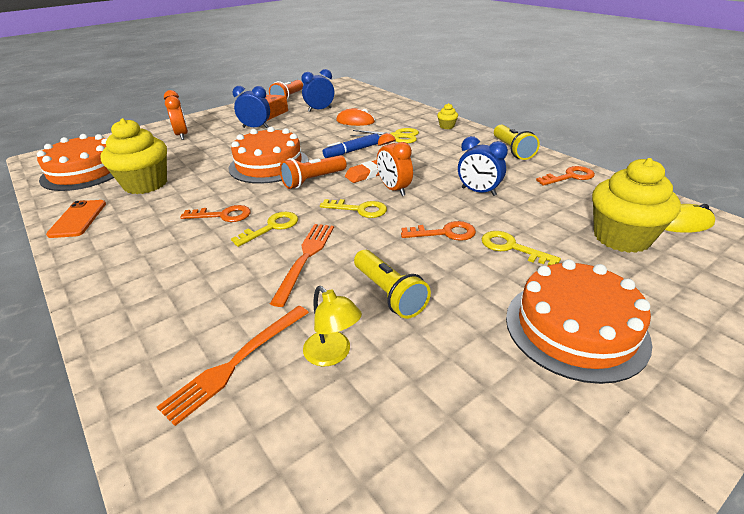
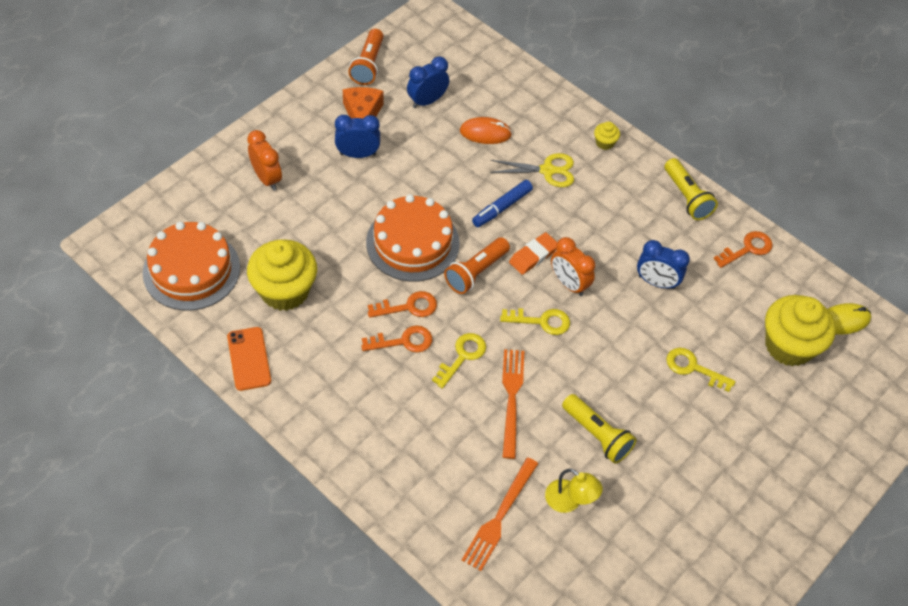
camera: 15 degrees left, 20 degrees up
(444, 233) = (631, 352): orange key -> orange key (408, 307)
(575, 328) = (744, 457): orange cake -> none

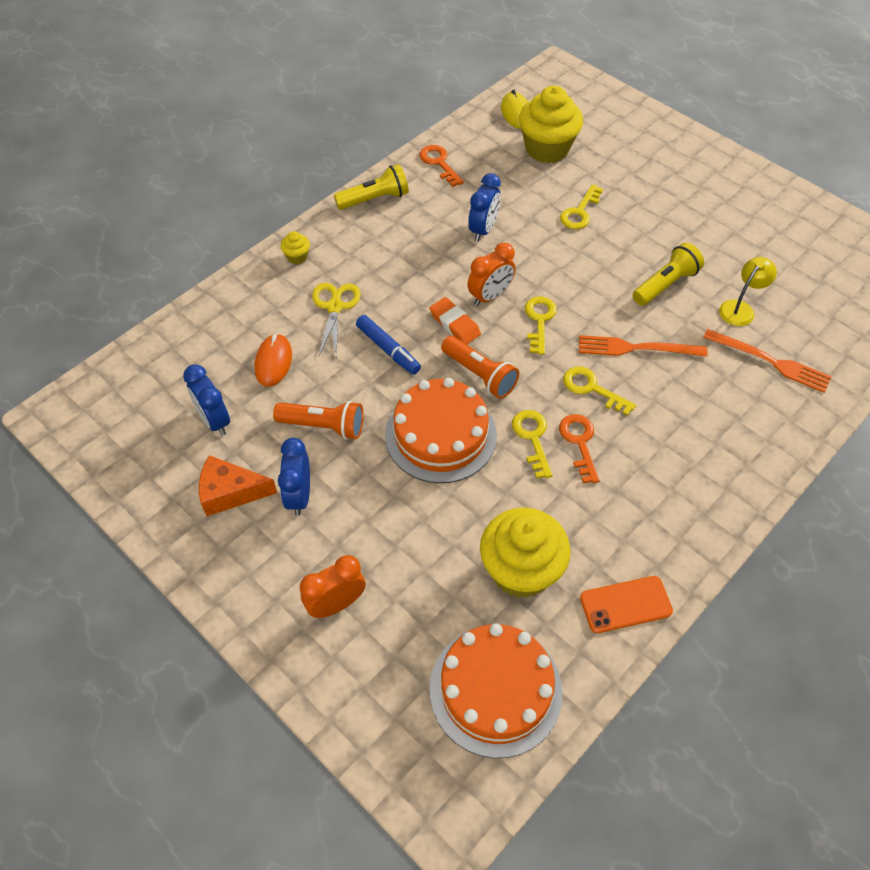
camera: 85 degrees left, 0 degrees up
(368, 65) = (139, 488): orange flashlight -> orange flashlight (323, 426)
(408, 307) = (532, 438): orange key -> yellow key

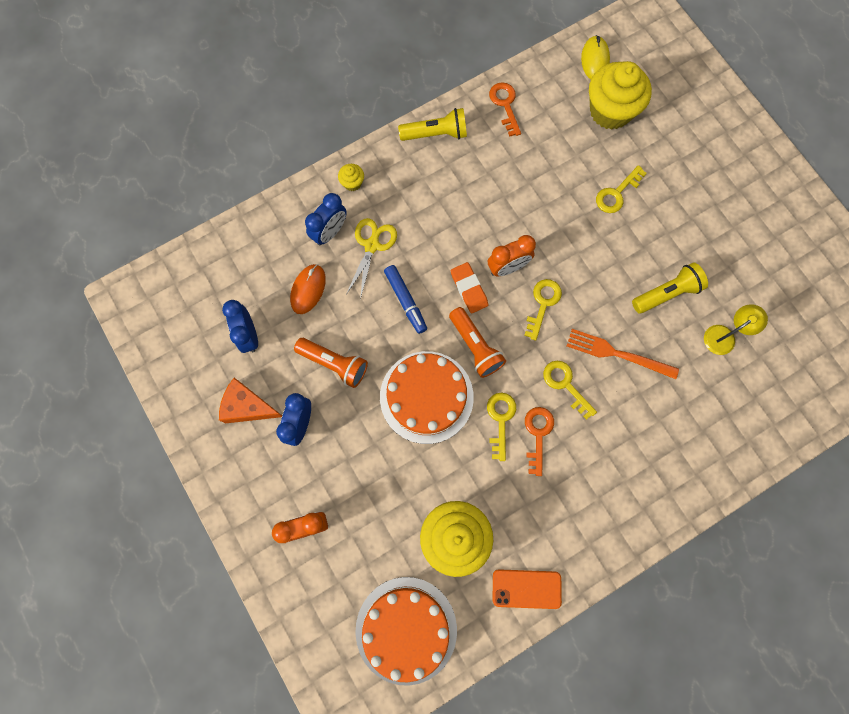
camera: 15 degrees right, 20 degrees up
(483, 230) = (523, 192): blue clock -> blue clock (330, 232)
(770, 361) = (729, 397): orange fork -> none

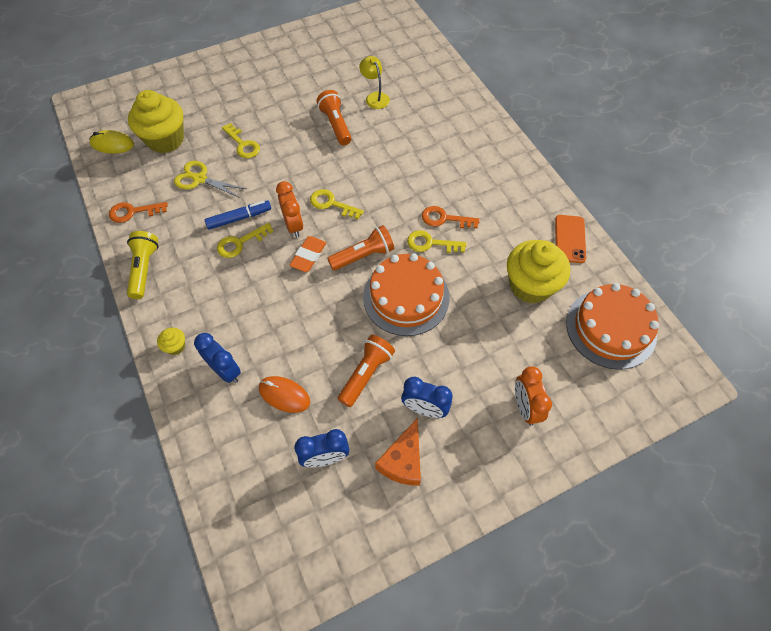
camera: 85 degrees left, 15 degrees down
(372, 245) = (248, 333): yellow scissors -> yellow scissors (200, 179)
(405, 301) = (311, 307): blue marker -> blue marker (239, 218)
(469, 289) = (308, 256): orange eraser -> orange eraser turned 45 degrees counterclockwise
(565, 385) = (404, 196): yellow key -> yellow key (240, 243)
(618, 354) = (381, 160): orange fork -> none
(666, 293) = (336, 125): yellow flashlight -> orange flashlight

